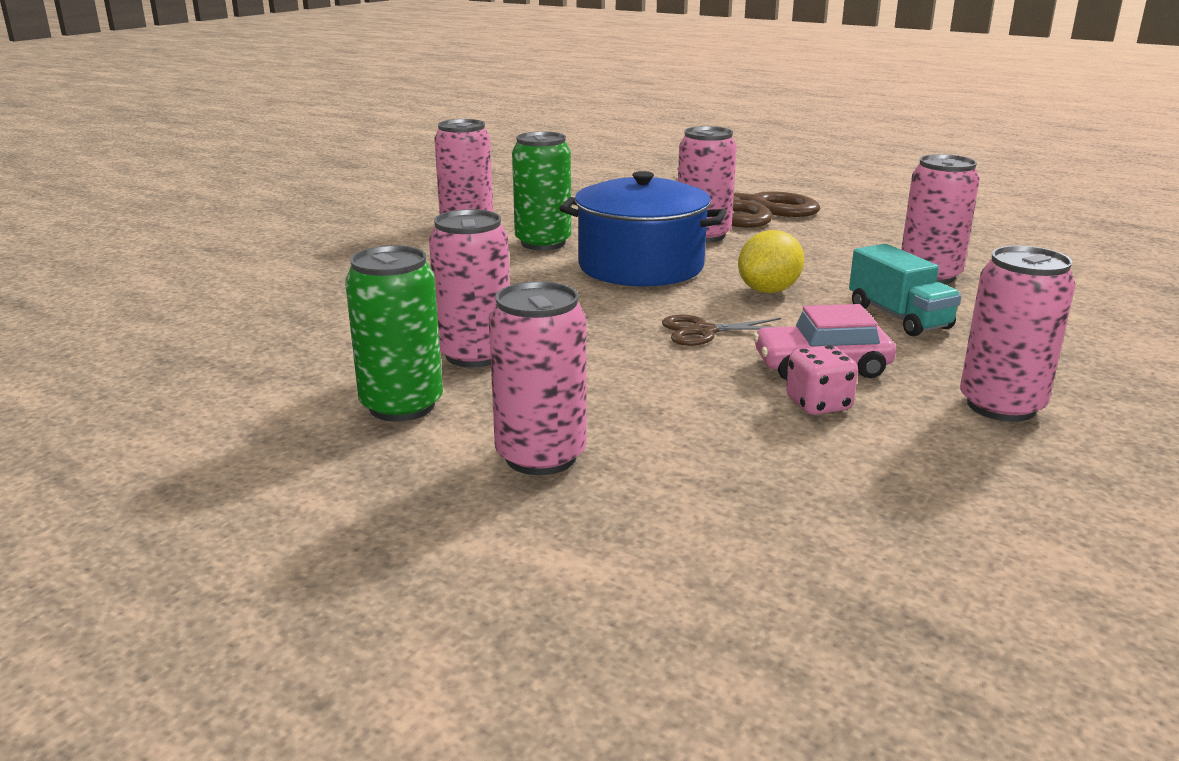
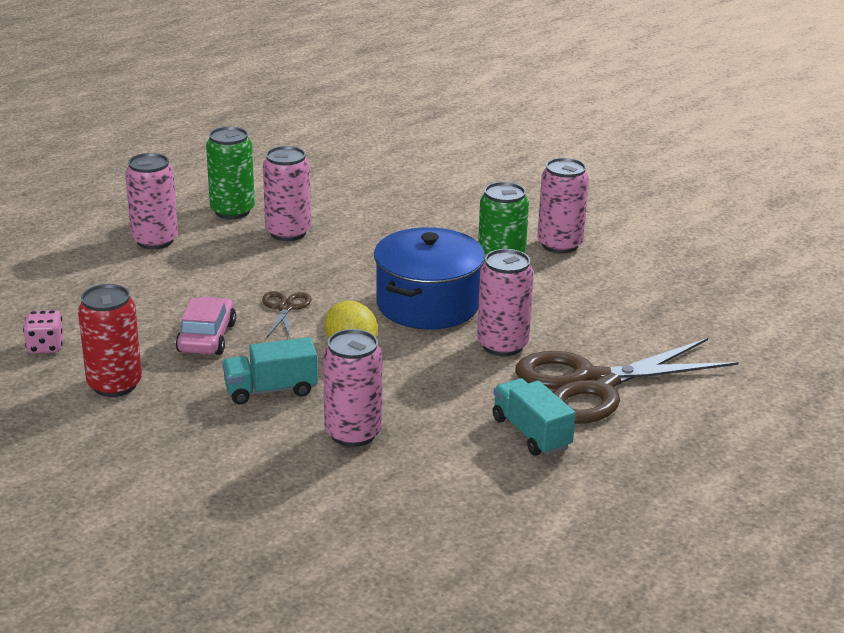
camera: 100 degrees right, 5 degrees up
(818, 404) = (158, 324): pink dice -> pink dice (45, 347)
(845, 221) = (531, 433): none -> turquoise truck
(1001, 406) = (115, 385): pink can -> red can

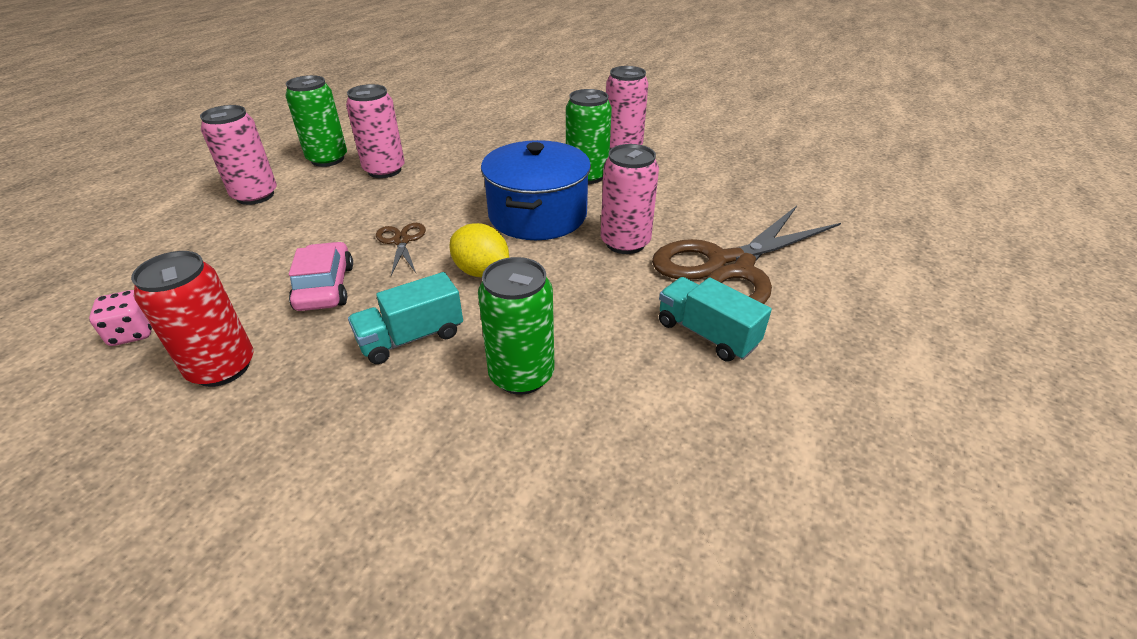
camera: 15 degrees left, 10 degrees up
(353, 433) = (521, 375): pink can -> green can

